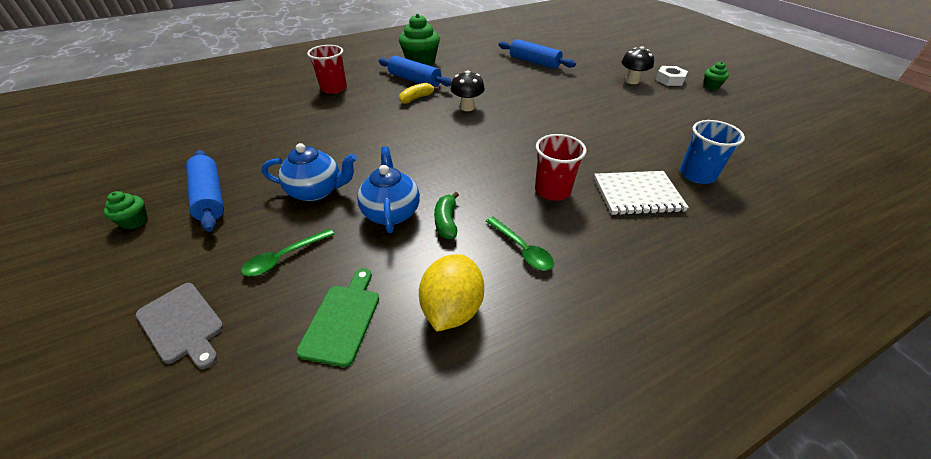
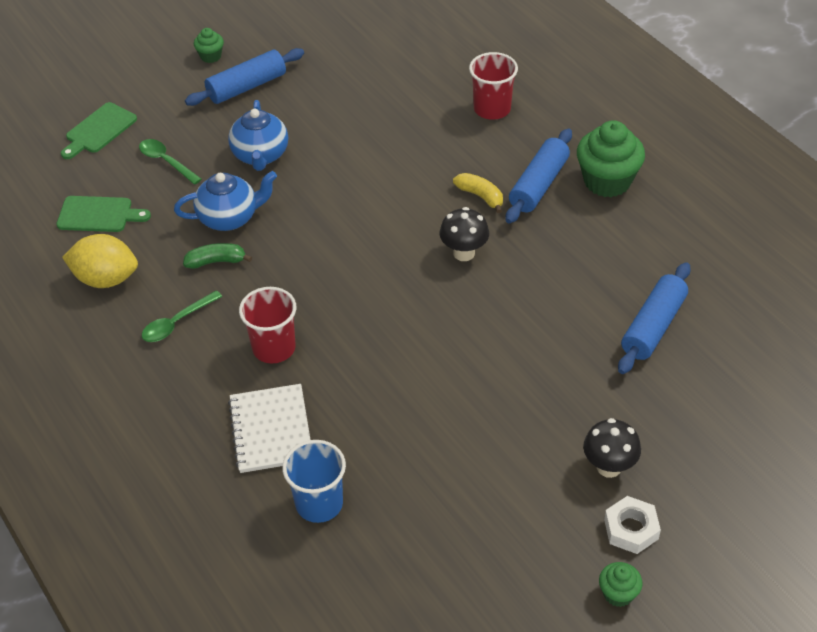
camera: 85 degrees right, 5 degrees up
(182, 324) = (99, 130): grey cutting board -> green cutting board

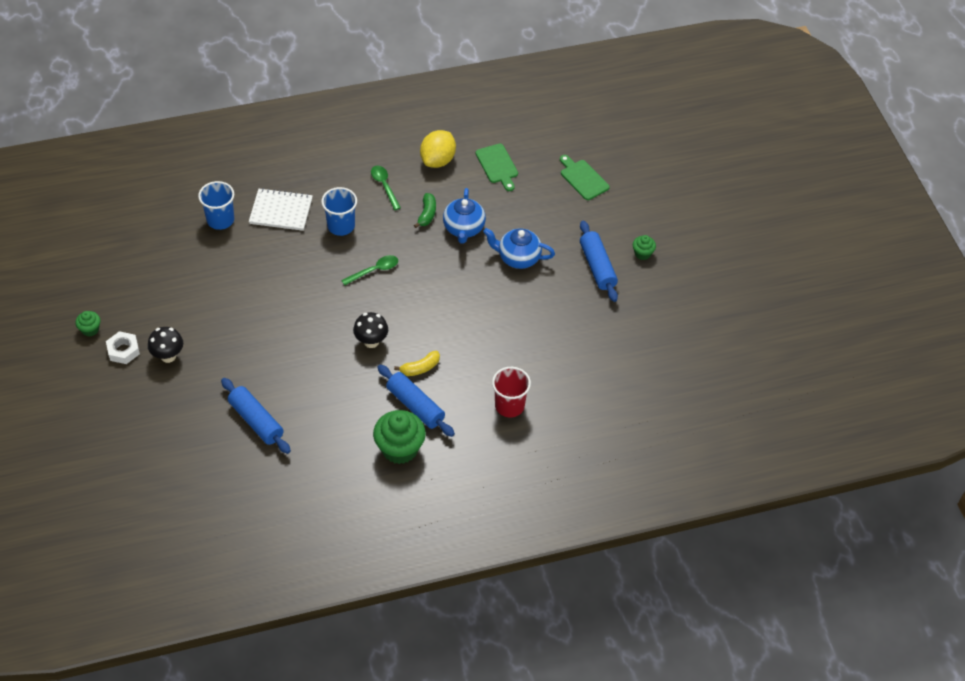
camera: 105 degrees right, 5 degrees up
(98, 214) = (497, 165): green cutting board -> green cutting board turned 45 degrees counterclockwise
(166, 161) = (534, 207): green spoon -> green spoon (374, 270)
(274, 348) = (341, 226): red cup -> blue cup

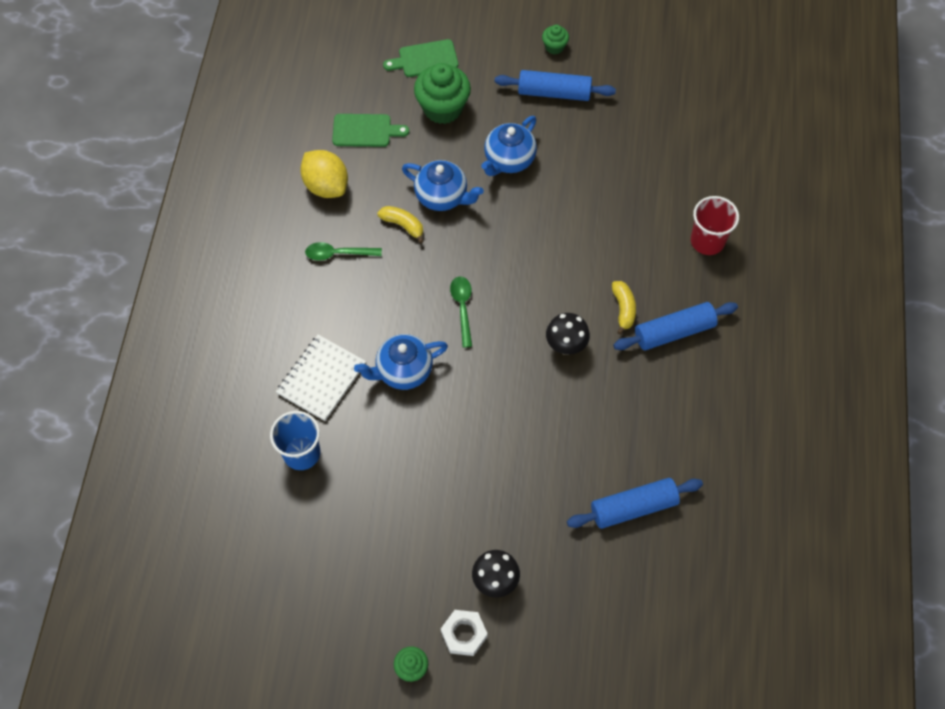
camera: 65 degrees left, 10 degrees up
(307, 253) = (403, 371): none -> blue teapot
(341, 226) = (377, 320): blue cup -> none
(399, 448) = (726, 367): green cupcake -> green cupcake (443, 108)
(427, 214) = (403, 225): green banana -> yellow banana

